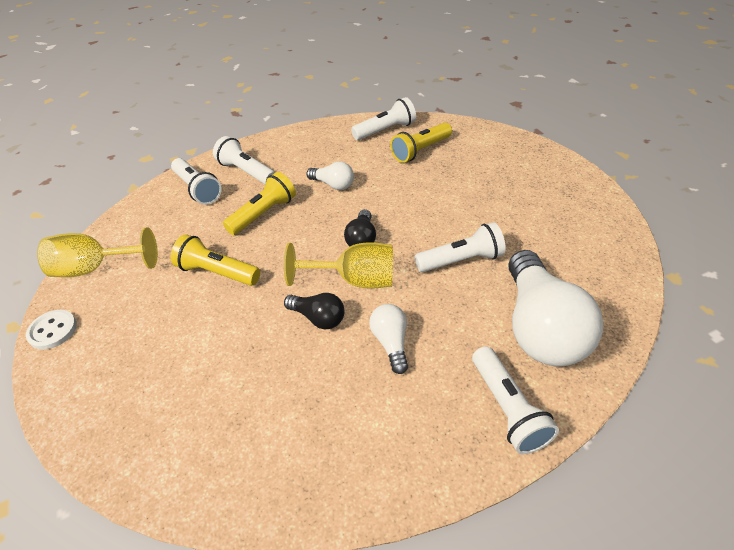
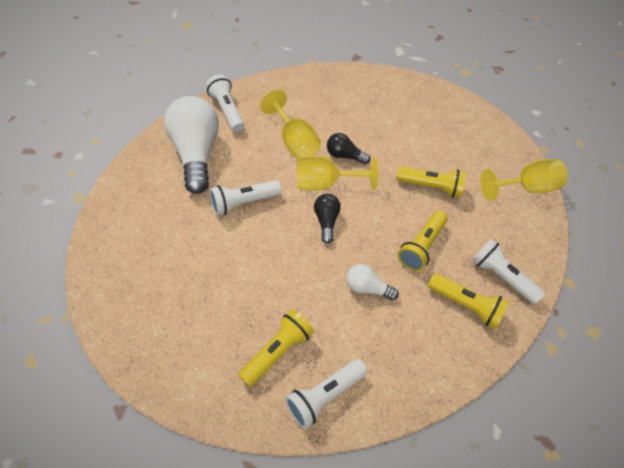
camera: 165 degrees right, 10 degrees up
(53, 330) = (513, 143): white button -> none
(246, 172) = (465, 305): white flashlight -> yellow flashlight
(391, 343) = (294, 141): white light bulb -> yellow goblet

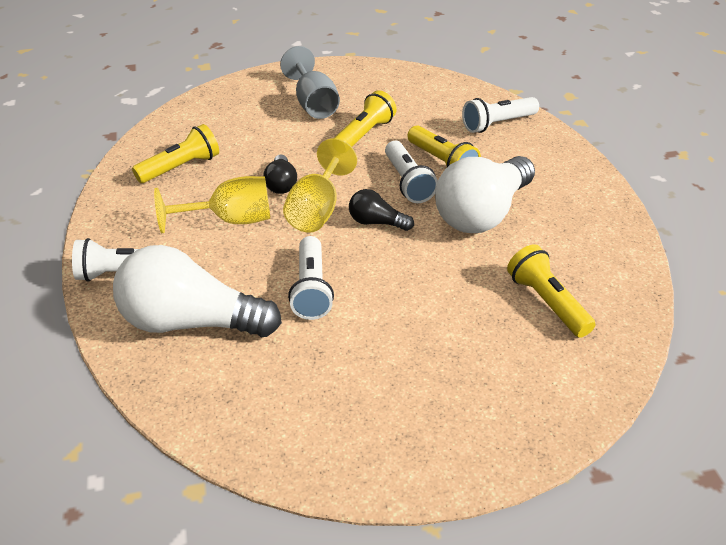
camera: 65 degrees left, 15 degrees down
(324, 396) = (609, 277): white flashlight -> white flashlight (408, 182)
(344, 156) = (281, 184): black light bulb -> black light bulb turned 45 degrees counterclockwise
(367, 288) = (482, 214): white light bulb -> white light bulb, size x2.11
(452, 145) = (313, 104): none -> grey goblet
(465, 305) = (524, 154): yellow flashlight -> yellow flashlight (181, 167)
(525, 188) = (396, 78): yellow goblet -> none

